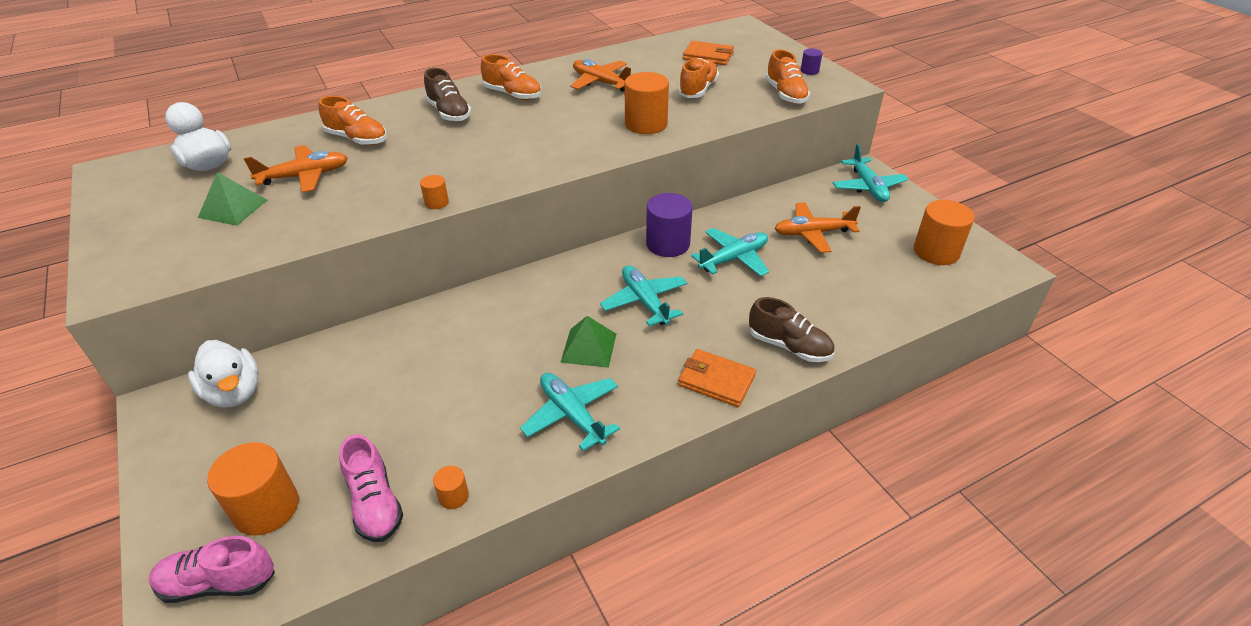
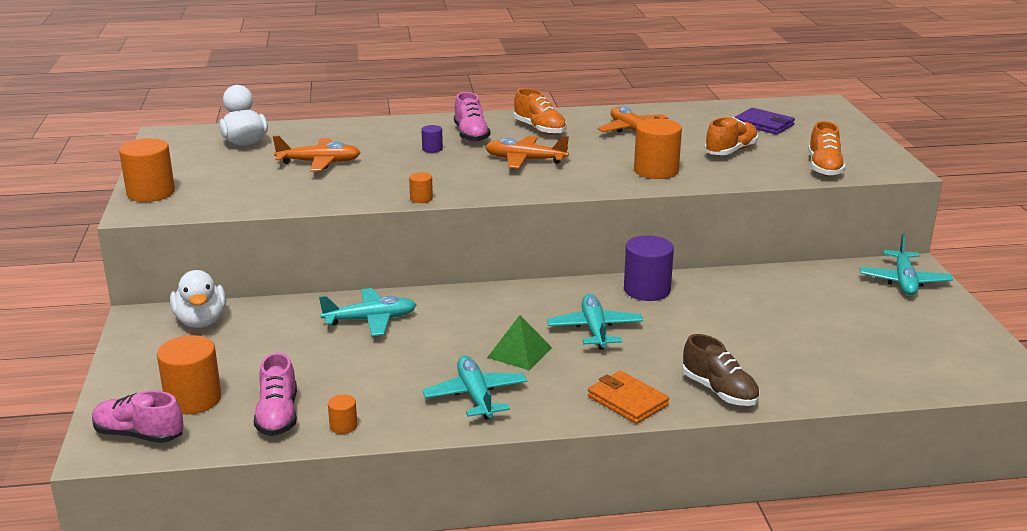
camera: 20 degrees right, 15 degrees down
(233, 208) = (251, 175): green pyramid -> none
(357, 139) = (377, 142): orange shoe -> none
(449, 113) = (471, 135): brown shoe -> pink shoe
(708, 56) = (764, 124): orange wallet -> purple wallet
(734, 259) = (708, 314): turquoise plane -> turquoise plane (371, 320)
(809, 71) = (868, 152): purple cylinder -> purple cylinder (432, 149)
(812, 233) = (809, 309): orange plane -> orange plane (525, 160)
(936, 252) = (942, 349): orange cylinder -> orange cylinder (151, 193)

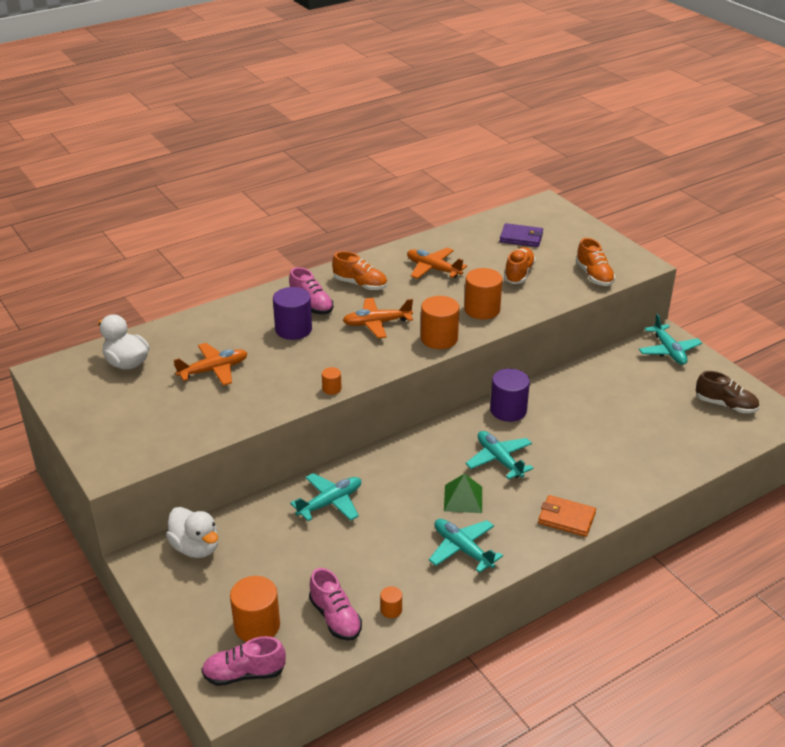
camera: 25 degrees left, 10 degrees up
(151, 193) = (99, 446): orange cylinder -> orange cylinder (439, 338)
(432, 149) = (293, 329): purple cylinder -> purple cylinder, size x2.08
(719, 391) = (618, 489): brown shoe -> brown shoe (725, 405)

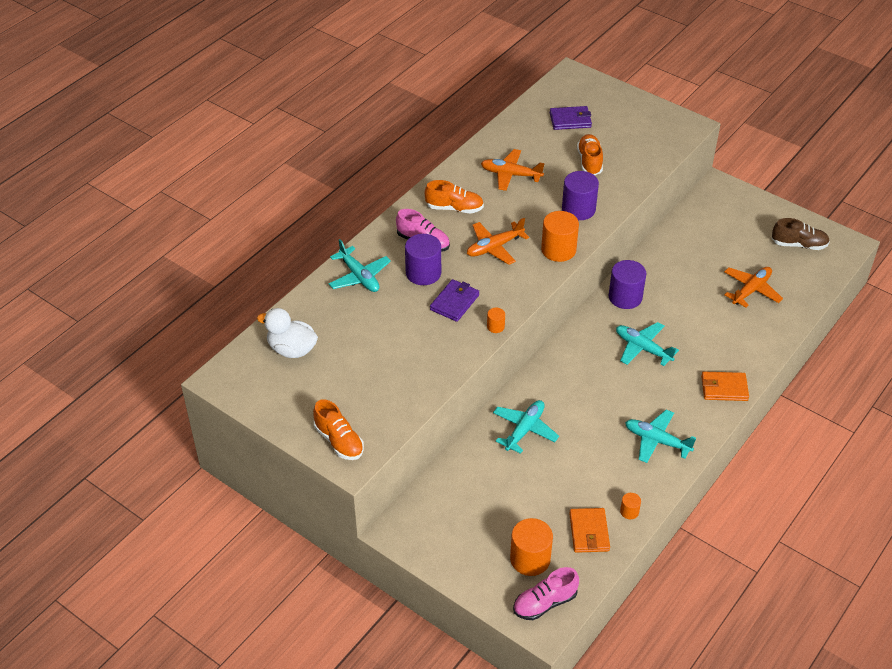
camera: 20 degrees left, 10 degrees up
(196, 547) = (435, 505): white duck -> none
(214, 370) = (378, 335): orange plane -> orange plane (751, 290)
(306, 359) = (454, 302): none -> purple wallet
(335, 617) = (589, 532): pink shoe -> orange wallet
(463, 498) = (632, 394): green pyramid -> none
(482, 309) = (578, 209): orange cylinder -> purple cylinder
(594, 275) = (655, 148): orange shoe -> orange shoe (339, 441)
(668, 351) = (729, 201): turquoise plane -> turquoise plane (359, 276)

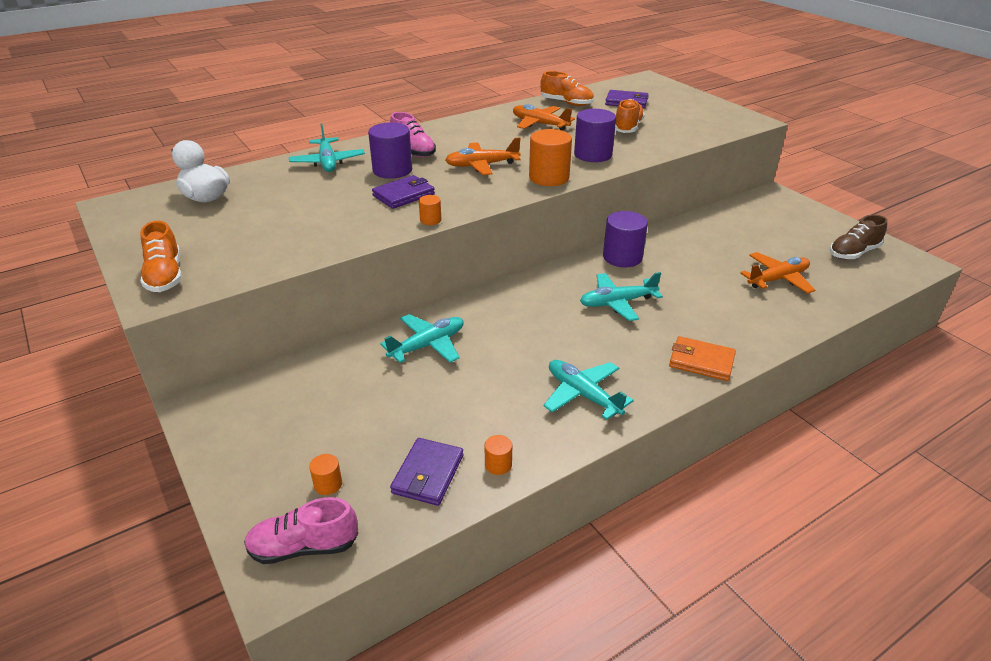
camera: 20 degrees right, 10 degrees down
(454, 208) = (465, 135): orange shoe -> orange shoe (566, 103)
(530, 559) = (328, 484): orange cylinder -> orange cylinder, size x0.48
(589, 532) = (428, 474): orange wallet -> purple wallet
(642, 348) = (617, 303): turquoise plane -> turquoise plane turned 75 degrees counterclockwise
(798, 244) = (853, 253): brown shoe -> brown shoe turned 120 degrees clockwise

